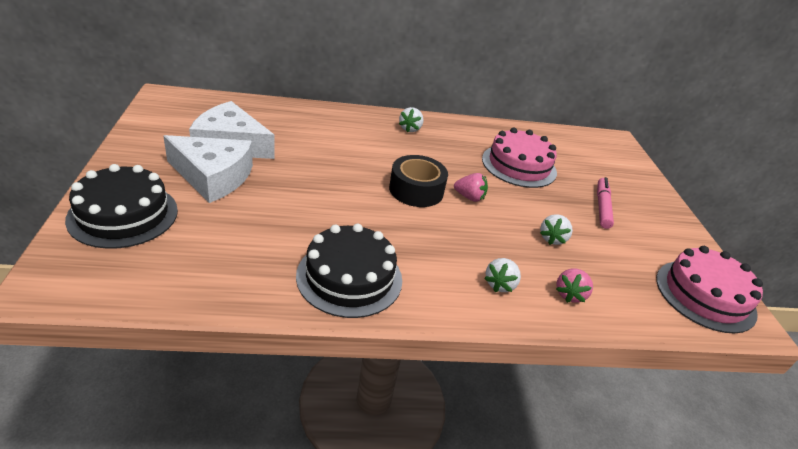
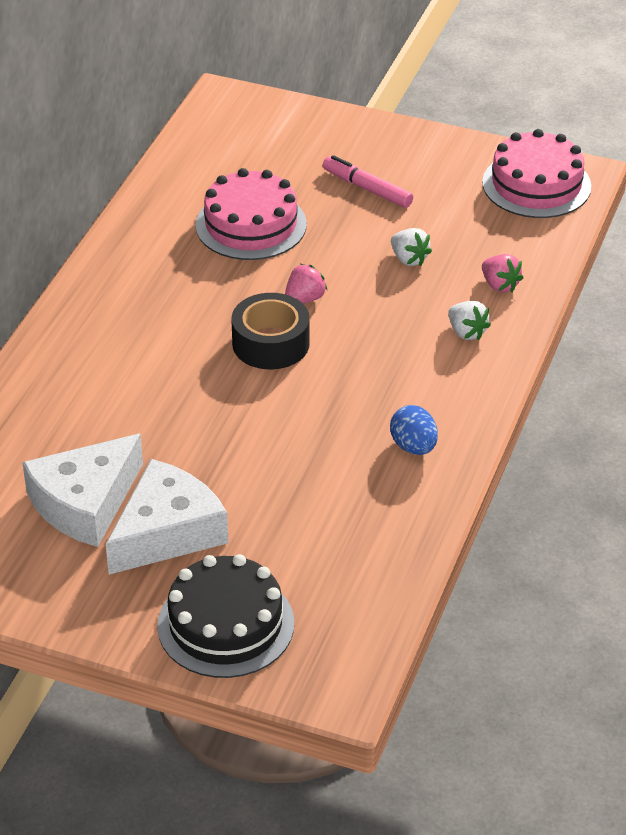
camera: 60 degrees left, 5 degrees up
(349, 277) = (413, 447): black cake -> blue egg
(410, 129) = (113, 301): white strawberry -> none

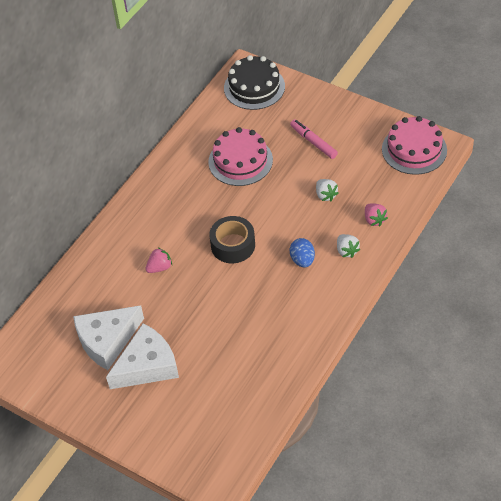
camera: 15 degrees right, 10 degrees up
(226, 624) = (165, 431): black cake -> black cake (254, 87)
(304, 299) = (259, 217): pink strawberry -> pink strawberry (159, 267)
(413, 447) = (297, 326): blue egg -> blue egg (302, 260)

